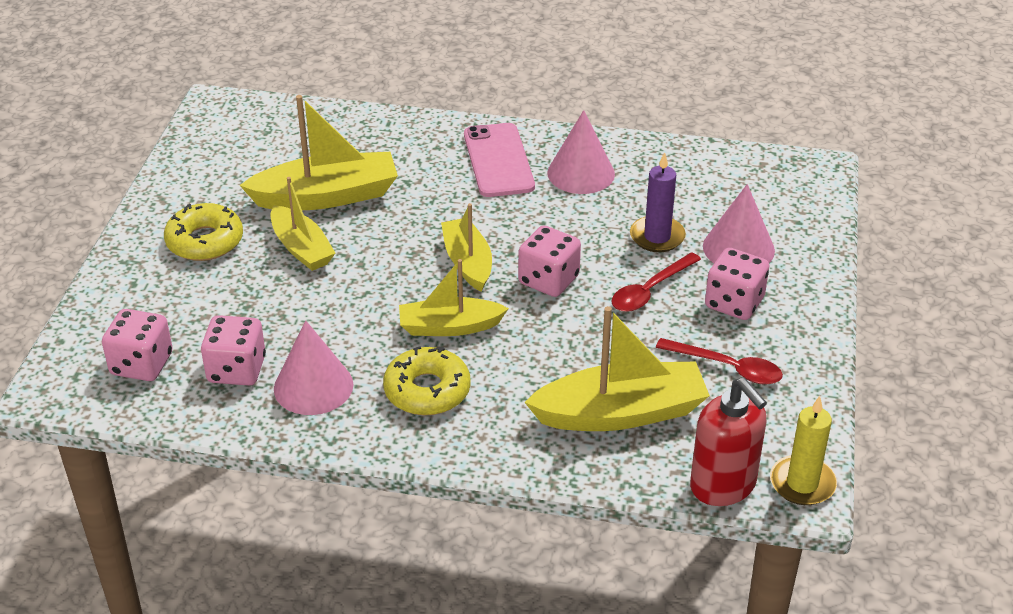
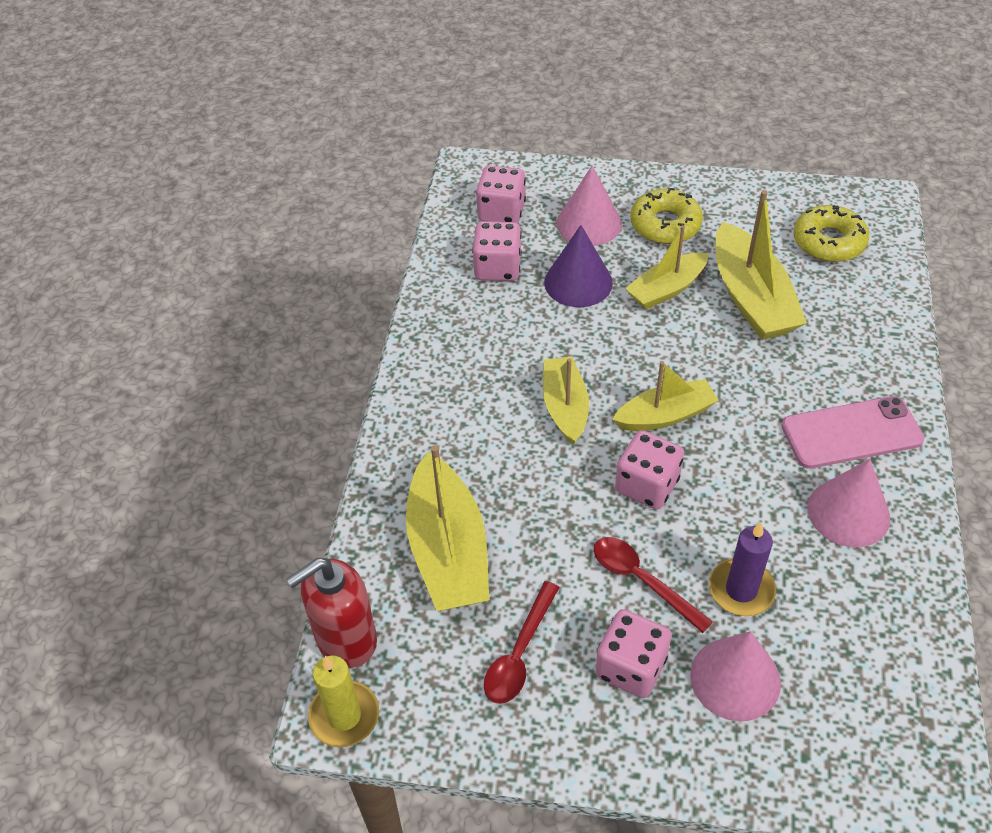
camera: 90 degrees right, 10 degrees up
(276, 309) = (578, 282): none -> purple cone
(313, 386) = (479, 318): pink cone -> pink cone (589, 223)
(427, 391) = (476, 396): yellow donut -> yellow donut (828, 242)

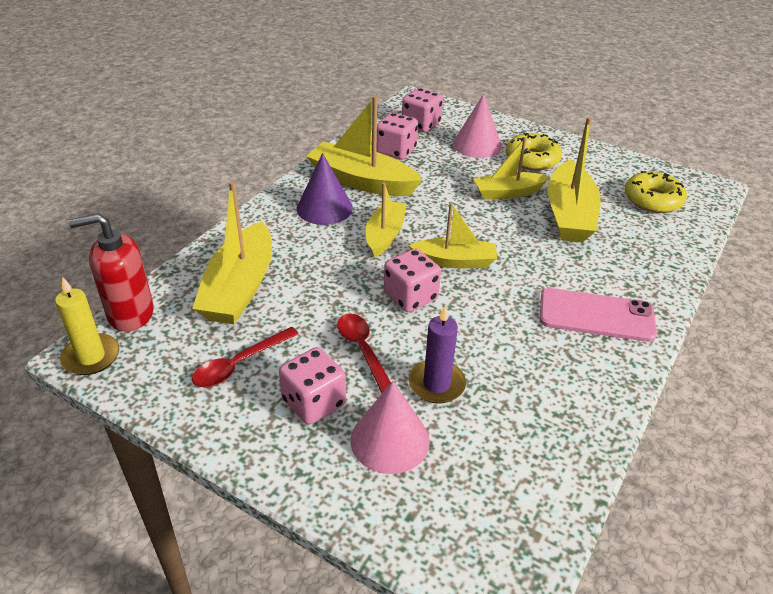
camera: 20 degrees right, 10 degrees down
(487, 333) = (362, 181): none -> yellow boat
(578, 282) = (446, 172): purple cone -> purple cone (324, 208)
(848, 512) = (560, 364): pink cone -> none

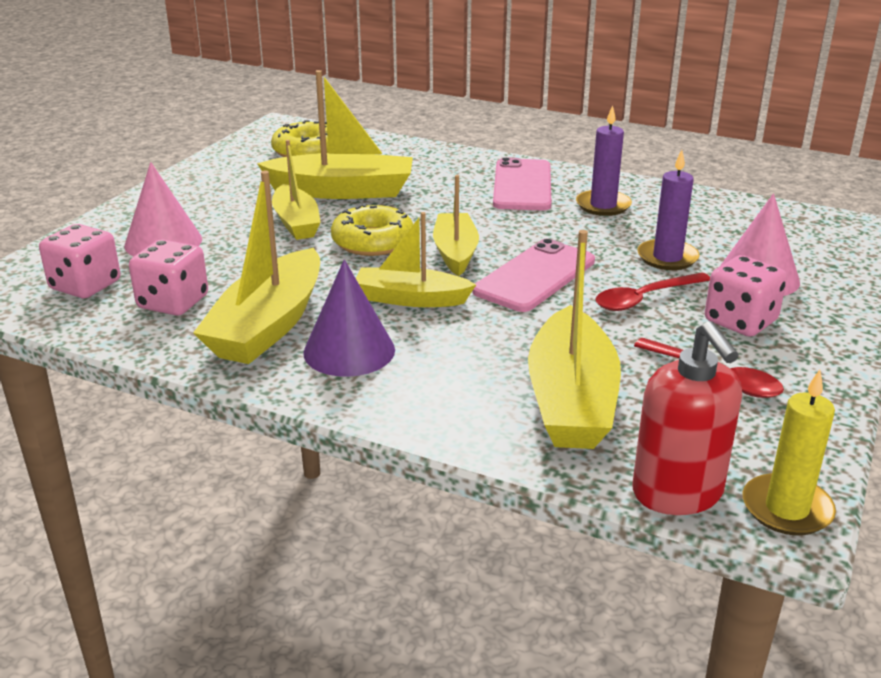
camera: 95 degrees left, 10 degrees down
(239, 288) = (571, 400): yellow boat -> yellow boat turned 90 degrees clockwise
(410, 297) = (535, 276): pink dice -> pink phone
(532, 159) = (209, 207): yellow donut -> yellow donut (373, 242)
(553, 363) = (603, 205): none -> purple candle

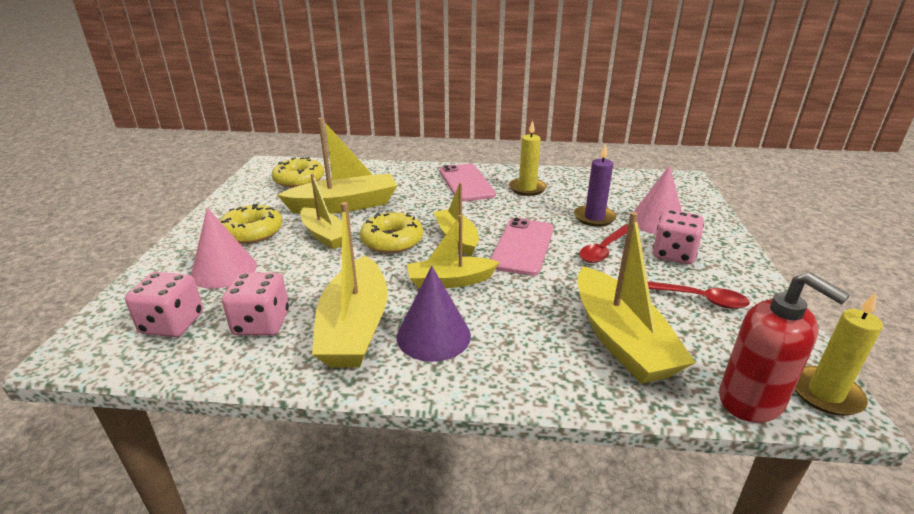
camera: 20 degrees left, 0 degrees up
(216, 205) = (252, 232): none -> yellow donut
(603, 205) = (527, 189): purple candle -> yellow candle

